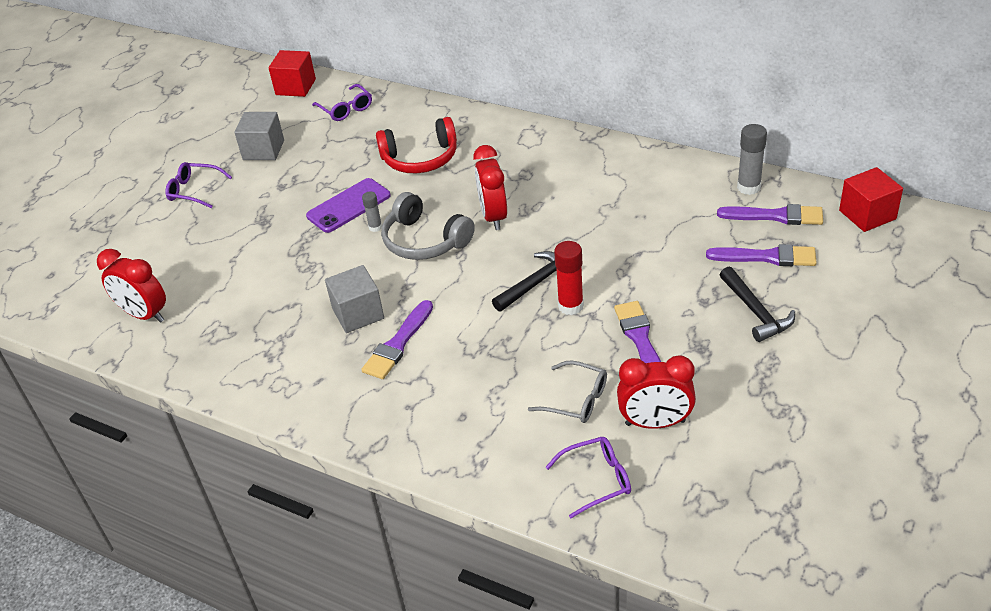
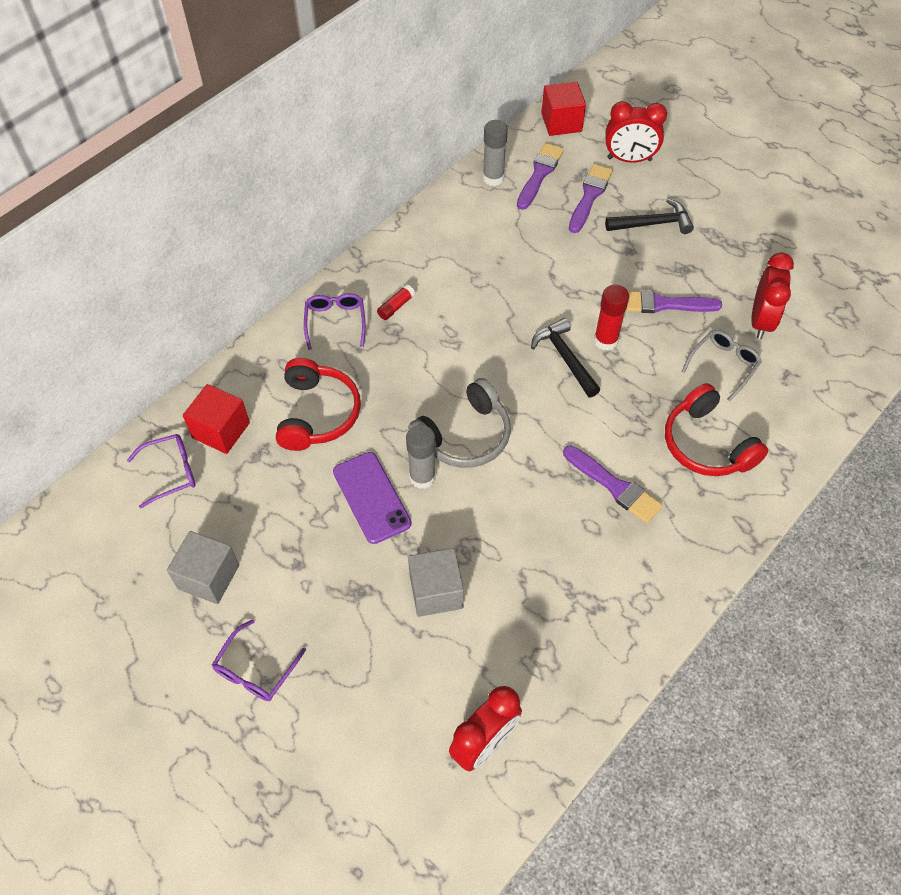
camera: 80 degrees left, 15 degrees up
(295, 87) = (82, 523): red cube -> red cube (221, 430)
(358, 313) = (558, 515): grey cube -> grey cube (436, 591)
(375, 227) = (422, 477): grey glue stick -> grey glue stick, size x1.69
(468, 402) = (707, 444): none -> red headphones
(493, 216) = (451, 369): red clock -> red clock (629, 159)
(550, 169) = (396, 307): none -> red glue stick
(596, 480) = (814, 374): purple glasses -> purple glasses (335, 322)

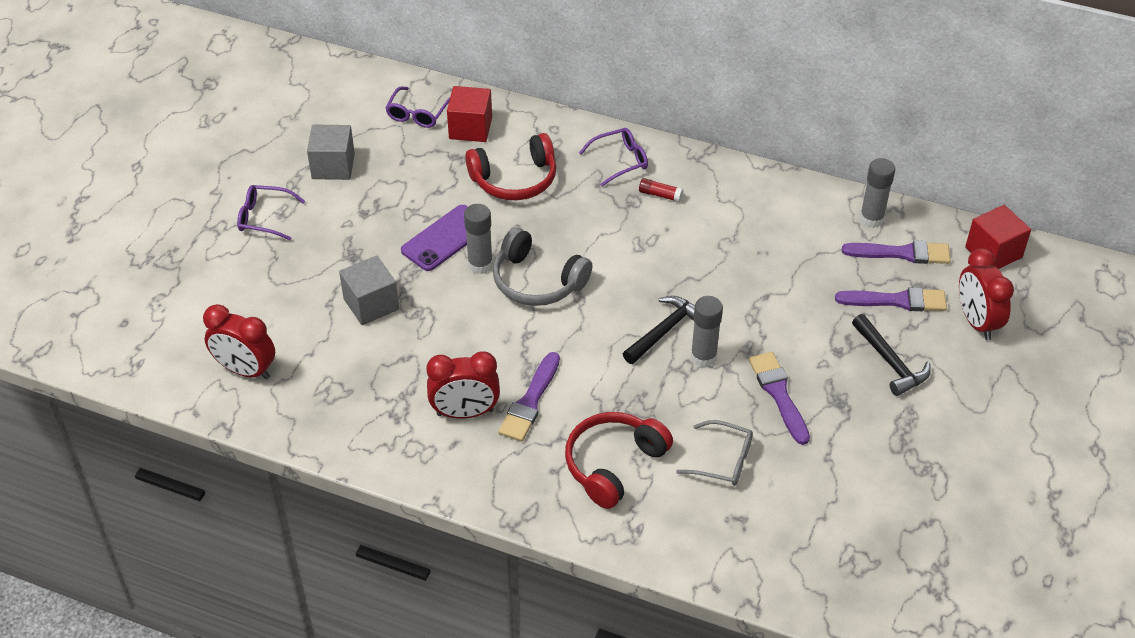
camera: 70 degrees right, 10 degrees down
(171, 472) = (417, 114): purple glasses -> purple glasses turned 60 degrees clockwise
(605, 340) = (703, 357): red glue stick -> grey glue stick
(761, 321) = (803, 483): red clock -> red clock (465, 413)

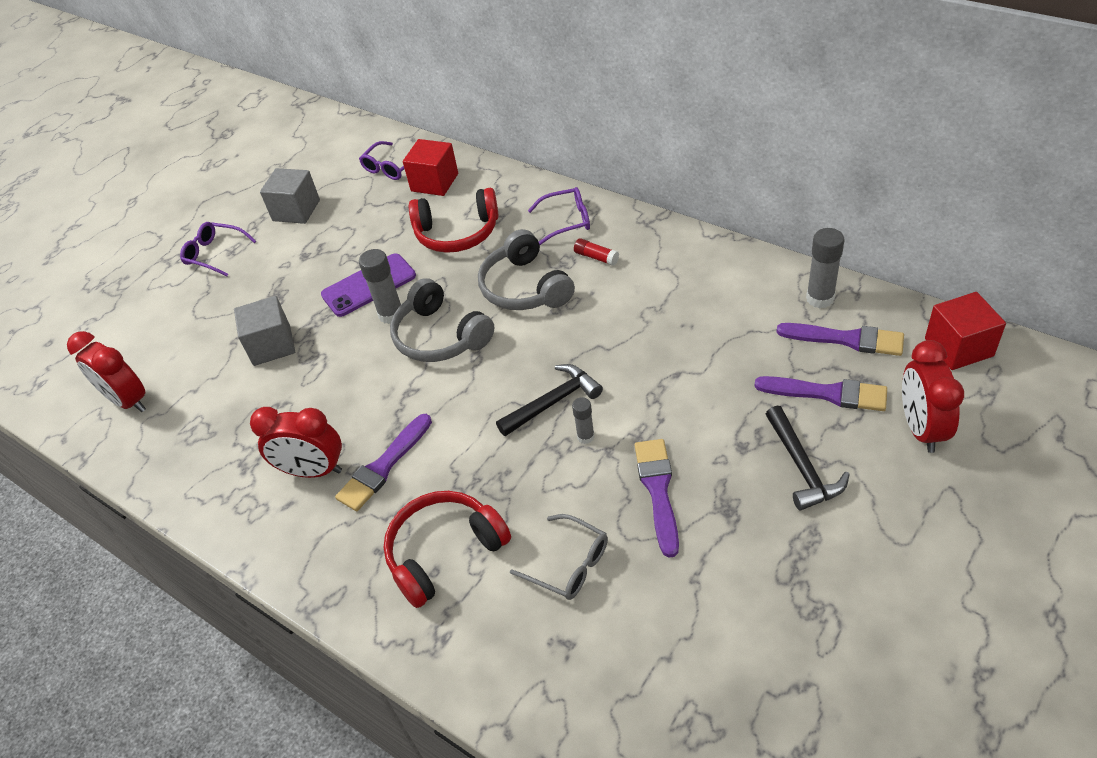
camera: 20 degrees right, 0 degrees up
(602, 228) = (525, 287): none -> grey headphones
(703, 357) = (585, 437): grey glue stick -> grey glue stick, size x0.59

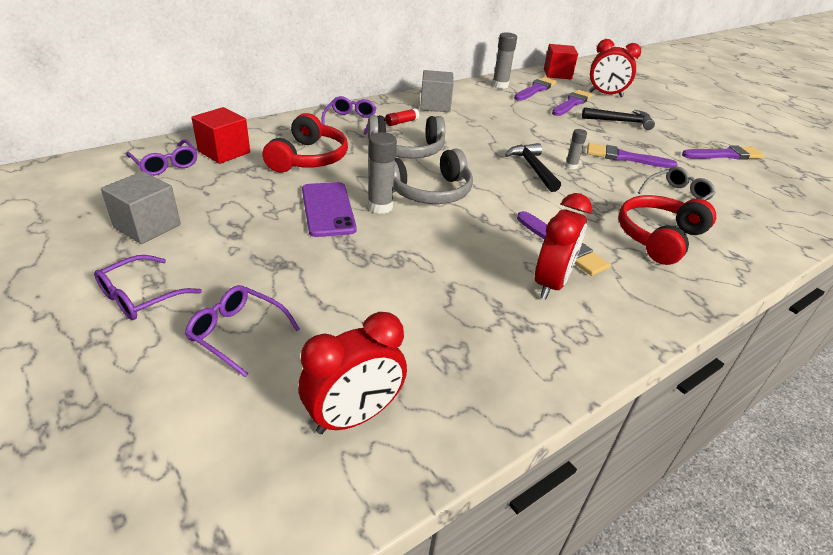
camera: 80 degrees left, 10 degrees down
(191, 314) = (237, 333): none -> purple glasses
(272, 345) = (357, 279): grey cube -> grey cube (435, 105)
(444, 552) = (659, 238): red headphones -> red headphones turned 60 degrees clockwise
(775, 625) = (724, 155): none -> purple brush

